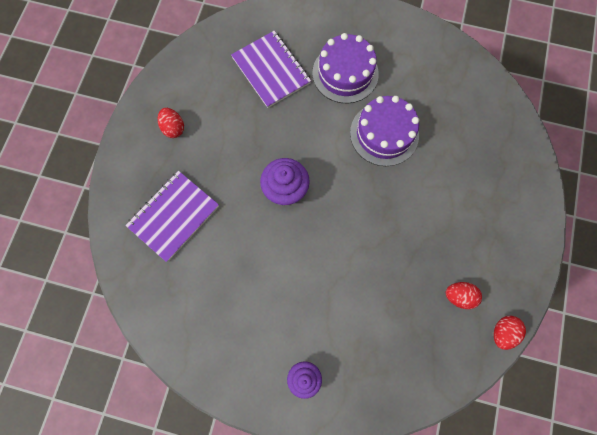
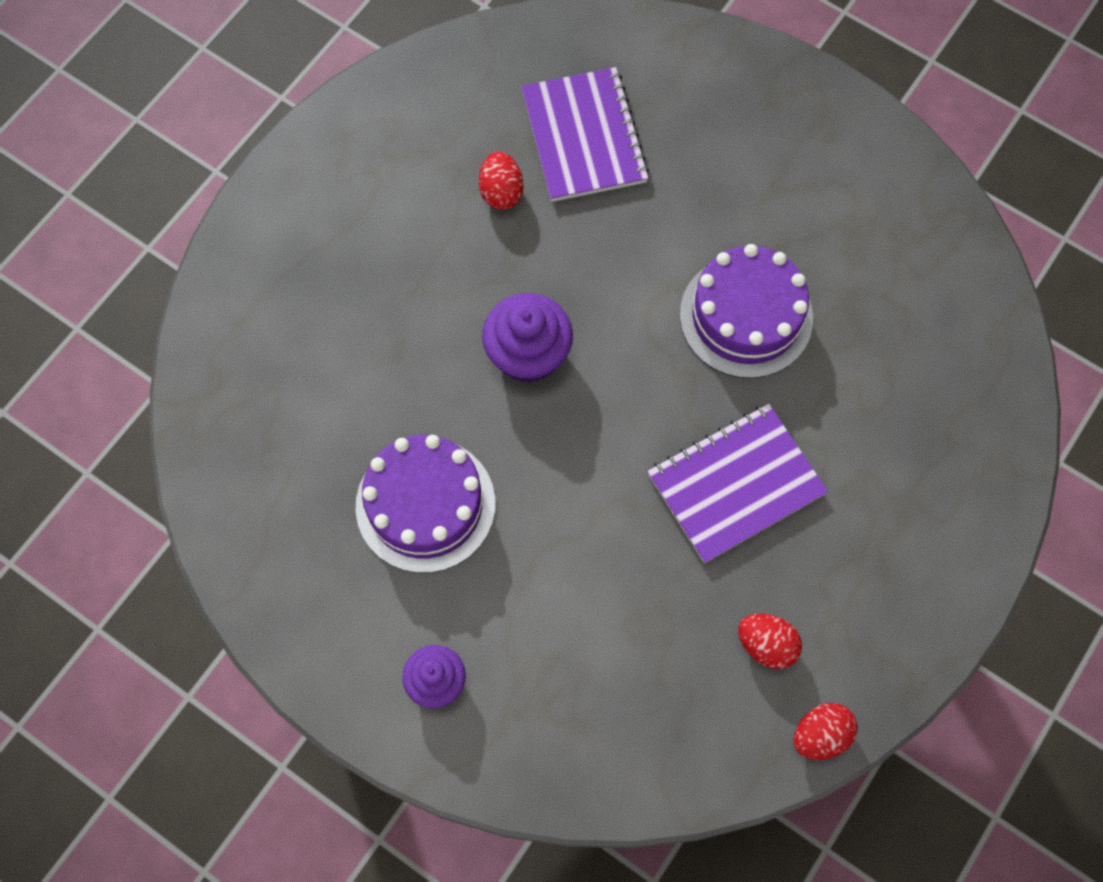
camera: 20 degrees right, 5 degrees down
(173, 128) = (372, 183): red egg -> red egg (501, 192)
(174, 216) = (316, 334): purple notebook -> purple notebook (735, 484)
(345, 73) = (717, 185): purple cake -> purple cake (425, 505)

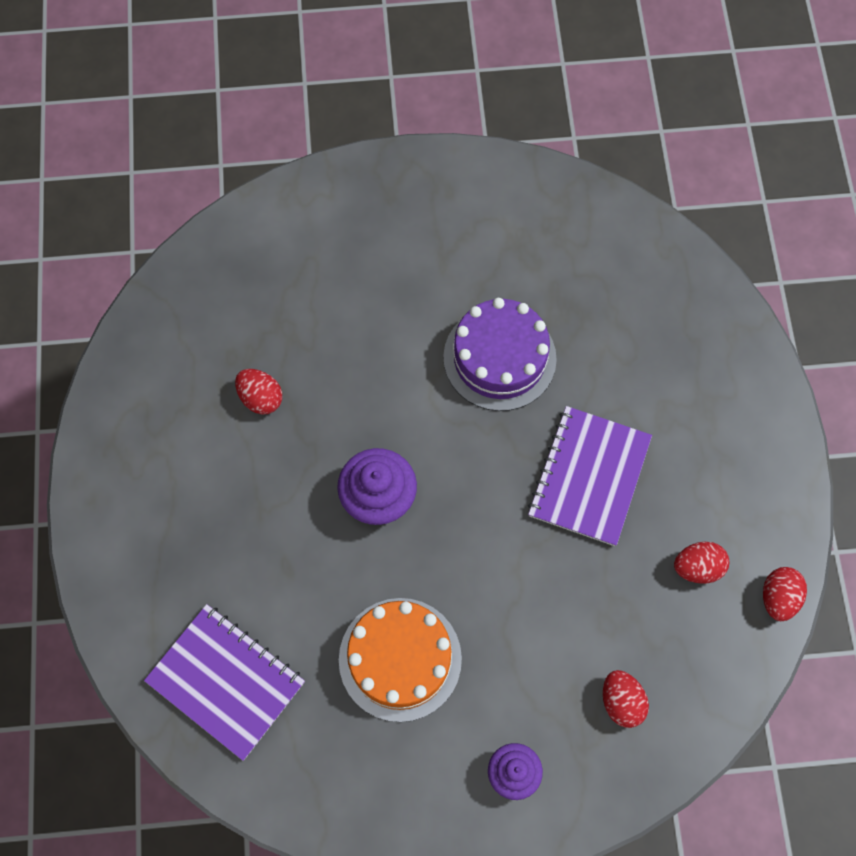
camera: 40 degrees left, 0 degrees up
(425, 505) = (400, 659): purple cake -> orange cake
(584, 137) = (284, 315): purple notebook -> purple notebook (226, 682)
(587, 703) = (621, 701): none -> red egg

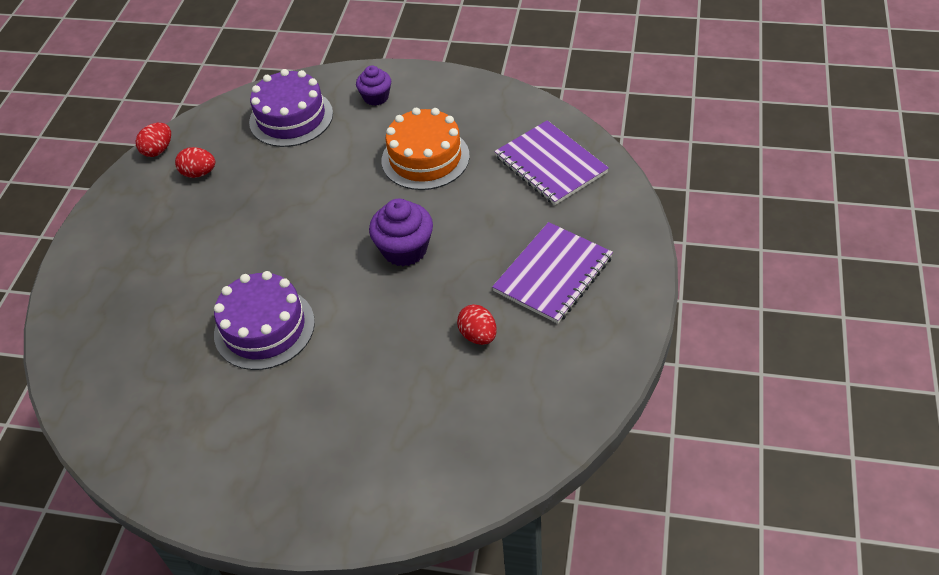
camera: 160 degrees left, 20 degrees down
(589, 477) = (240, 235): purple notebook -> purple notebook (553, 274)
(621, 701) = (291, 118): red egg -> purple cake

